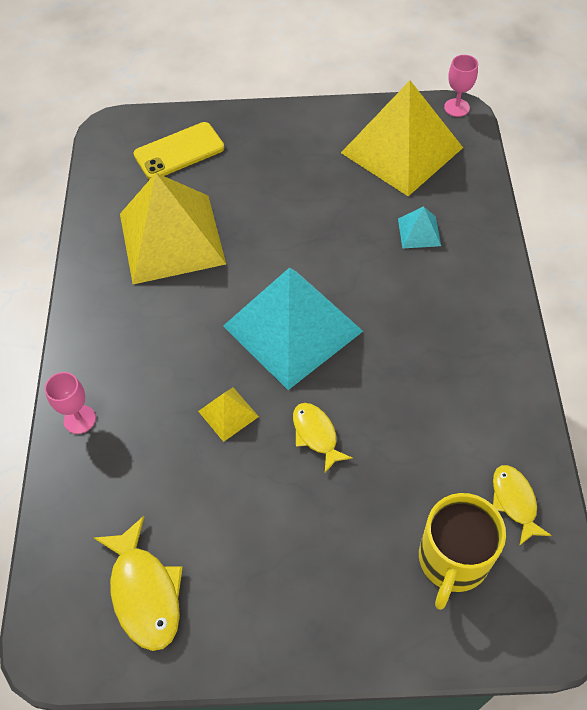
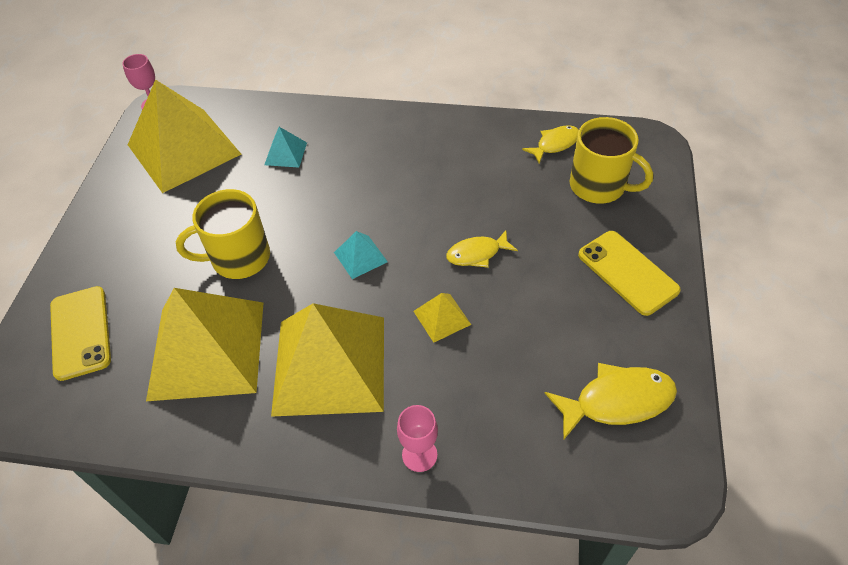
camera: 80 degrees left, 5 degrees down
(165, 331) = (330, 364): none -> yellow pyramid
(273, 232) = (239, 258): none -> yellow mug
(292, 328) = (360, 257): turquoise pyramid -> turquoise pyramid, size x0.41
(317, 599) = (627, 272): none -> yellow phone
(514, 501) = (555, 144): yellow fish -> yellow fish turned 150 degrees clockwise

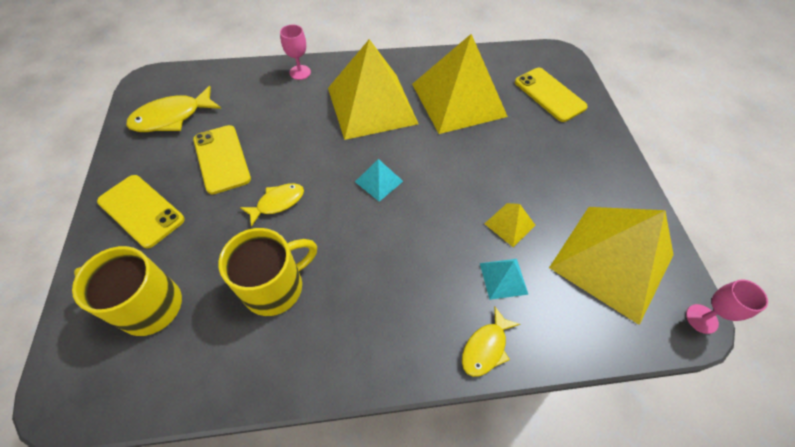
camera: 160 degrees right, 5 degrees up
(239, 258) = (478, 161): yellow mug -> yellow mug (275, 287)
(442, 317) = (300, 147): yellow pyramid -> yellow pyramid (509, 224)
(541, 319) = (222, 159): none -> yellow phone
(555, 144) = (193, 362): yellow fish -> yellow fish (486, 347)

